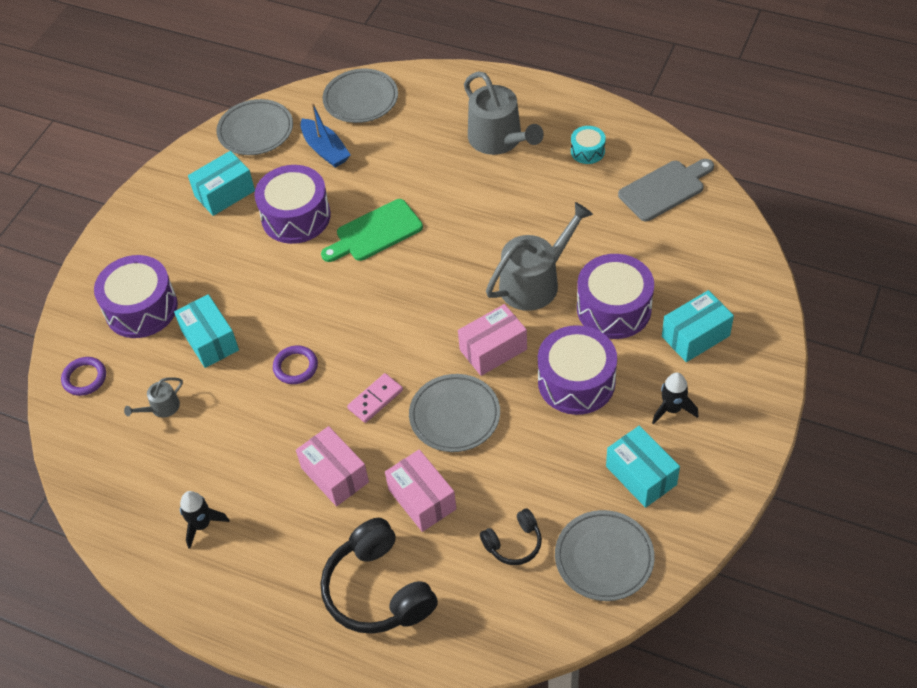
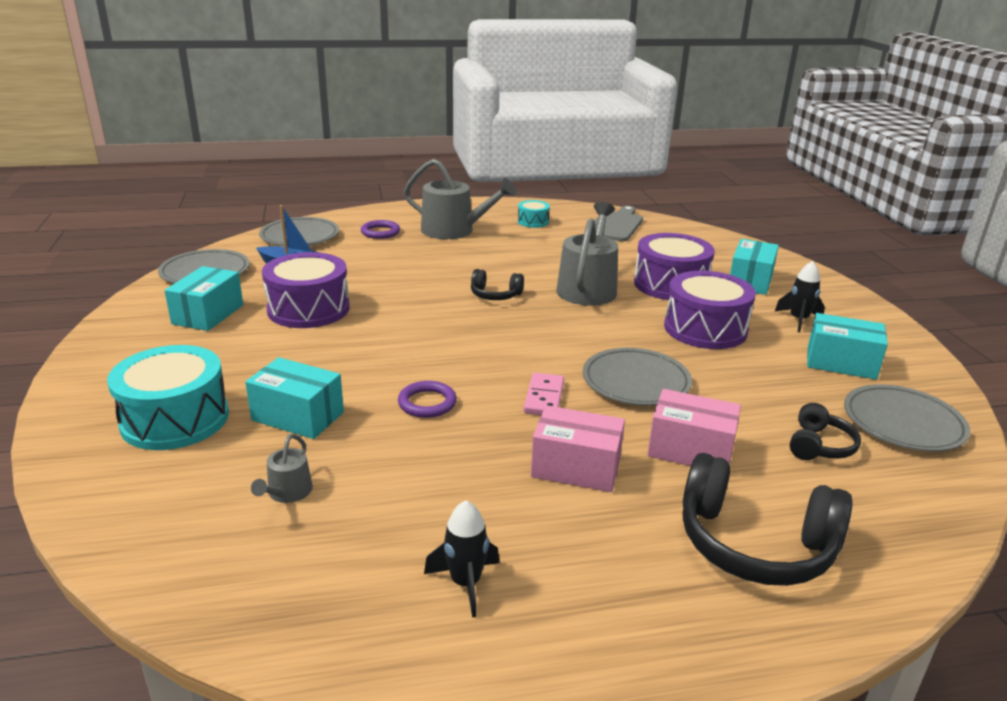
camera: 40 degrees left, 25 degrees down
(84, 378) = (138, 506): purple ring -> purple ring (380, 232)
(141, 308) = (175, 419): purple drum -> turquoise drum
(375, 232) = (405, 298): green cutting board -> none
(449, 258) = (495, 295): none -> black headphones
(493, 349) = (609, 332): pink box -> none

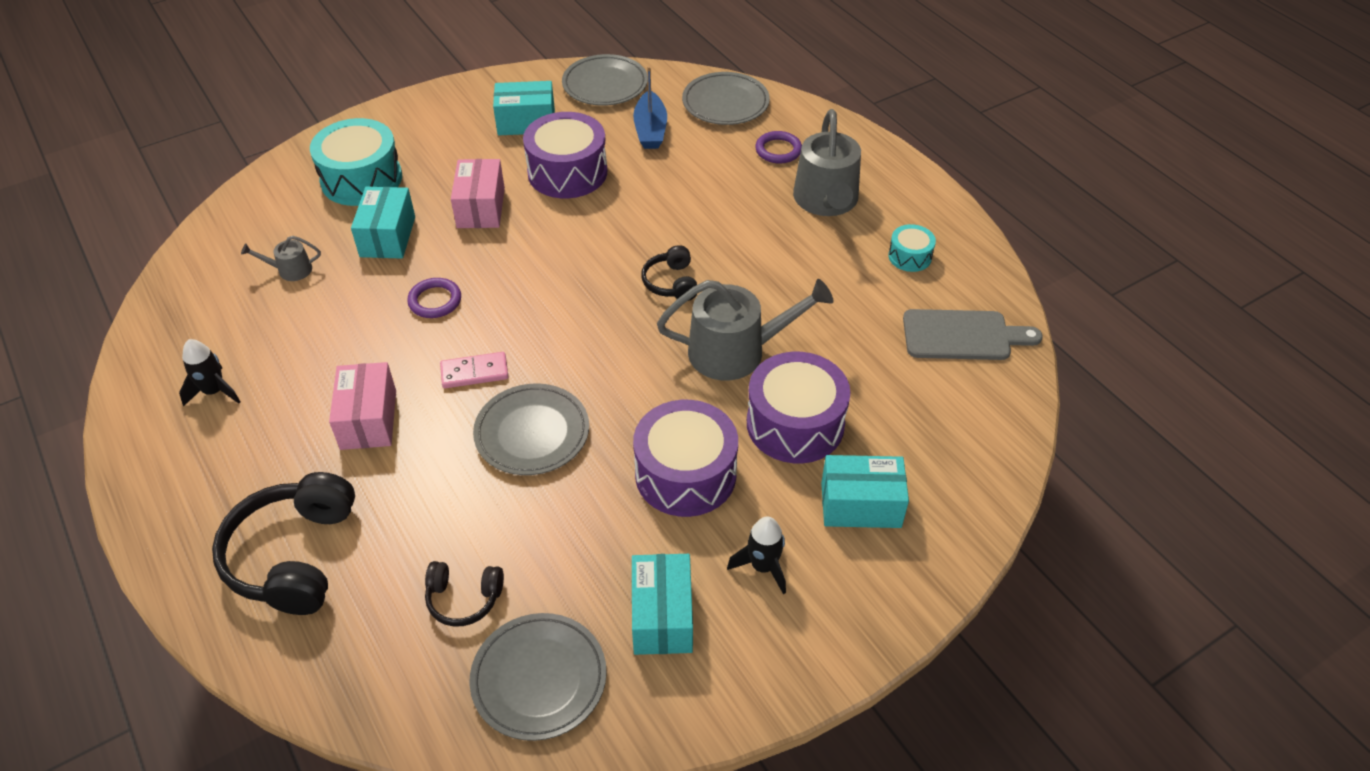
camera: 70 degrees right, 20 degrees up
(690, 450) = (422, 494): pink box -> pink box (480, 208)

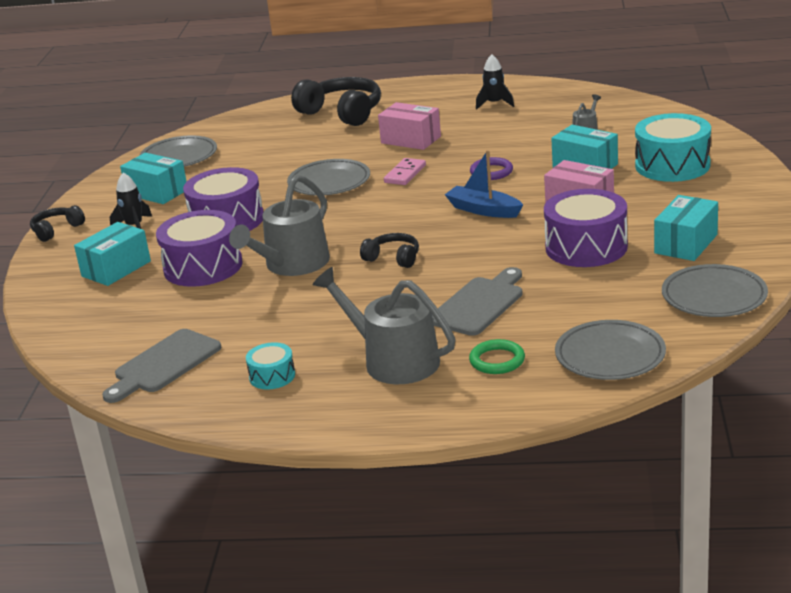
camera: 130 degrees right, 20 degrees down
(464, 598) = (251, 147): black headphones -> black headphones (56, 230)
(650, 130) = (607, 301): blue boat -> blue boat (483, 210)
(708, 193) = (479, 304): none -> grey cutting board
(778, 150) = (497, 360): purple ring -> green ring

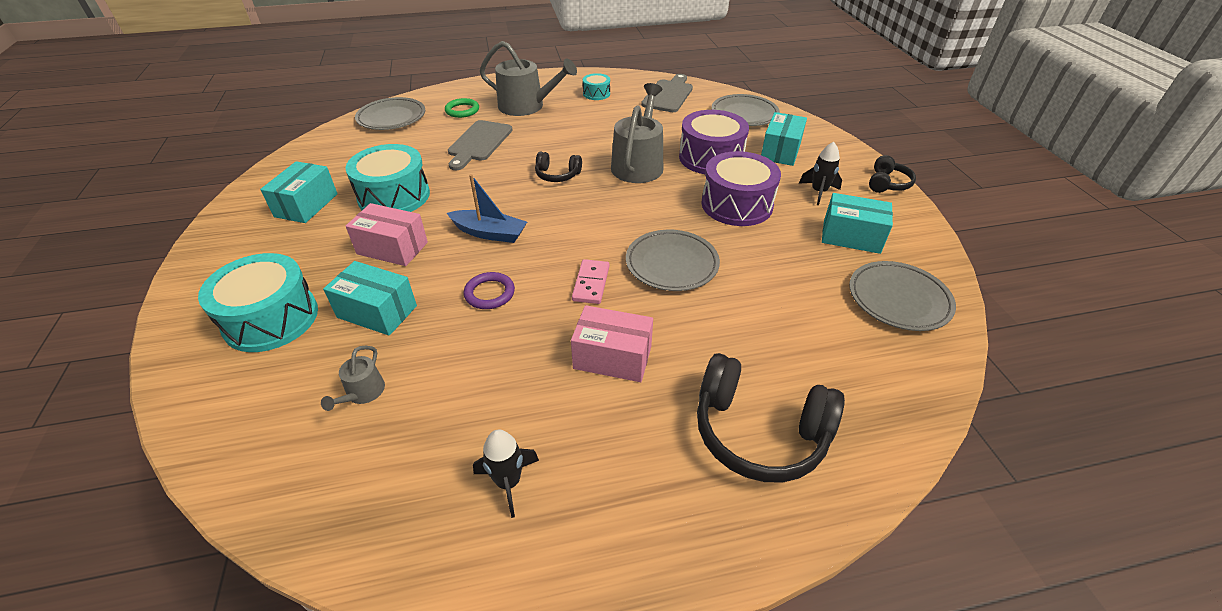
camera: 160 degrees right, 15 degrees up
(586, 247) = (394, 196): purple drum -> turquoise drum
(714, 296) = (307, 160): grey plate -> grey plate (744, 114)

